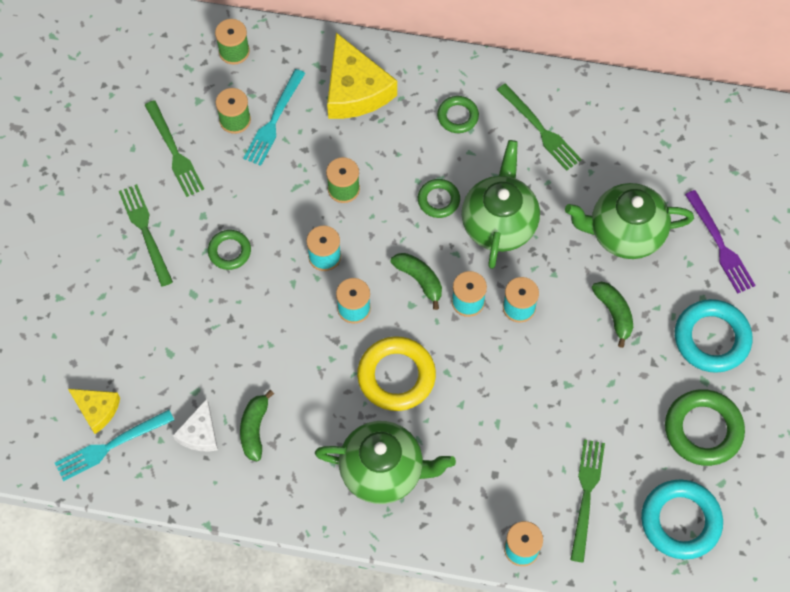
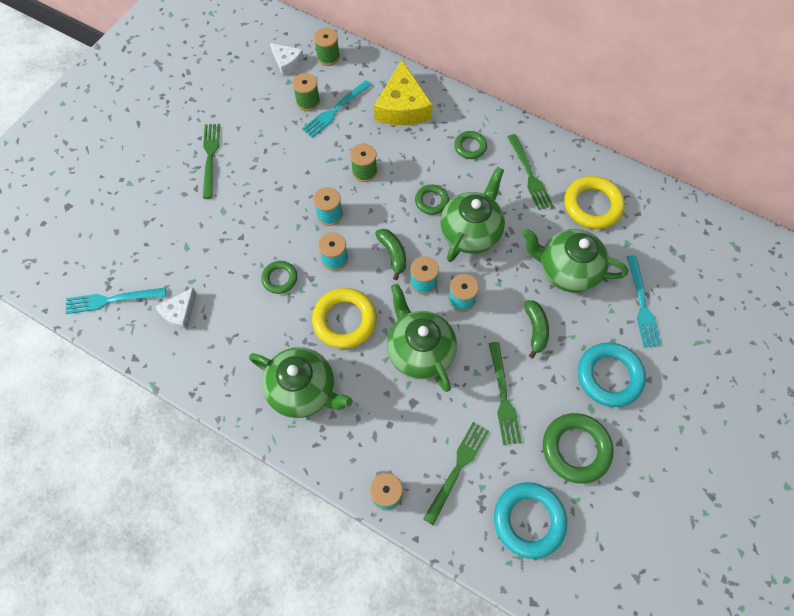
camera: 20 degrees right, 0 degrees up
(97, 410) = (115, 270): yellow cheese -> none
(174, 151) = (256, 110): green fork -> green fork (503, 396)
(184, 75) = (287, 62): none -> white cheese
(229, 251) = (262, 189): green ring -> green ring (280, 278)
(254, 429) = (221, 323): green banana -> none
(495, 382) = (419, 351): none -> green teapot
(626, 145) = (592, 205): none -> yellow ring
(719, 245) = (642, 304): purple fork -> turquoise fork

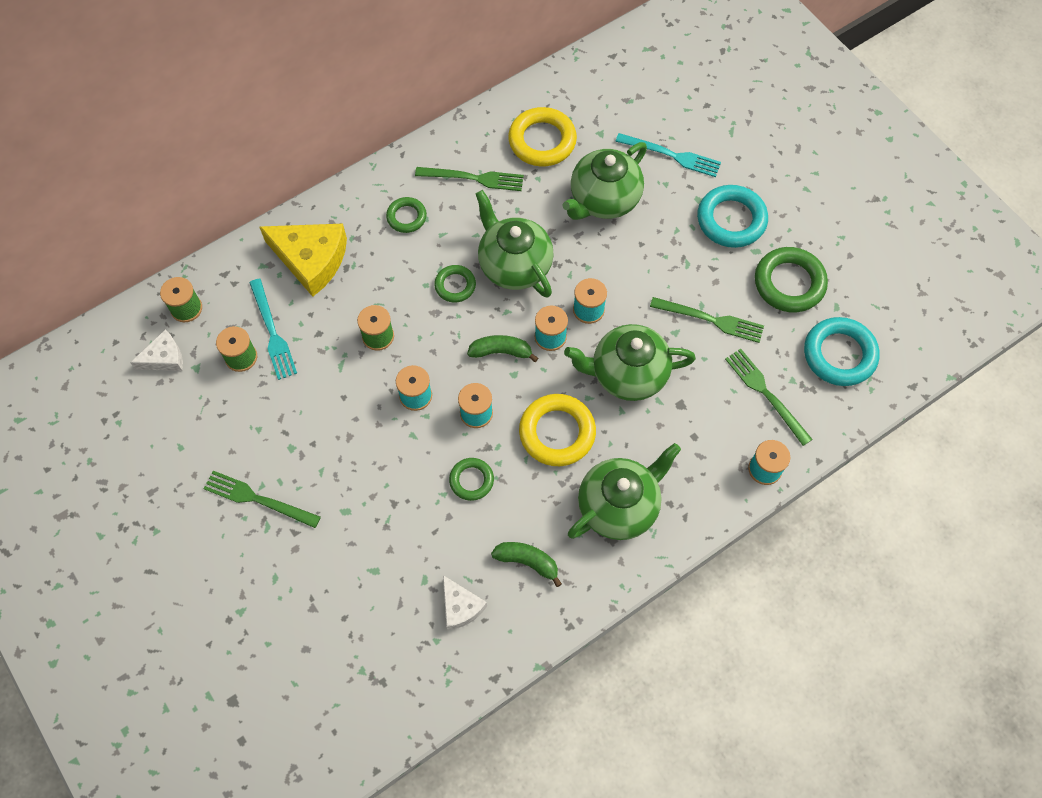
camera: 65 degrees left, 0 degrees up
(112, 300) = (403, 681): turquoise fork -> none
(535, 329) = (654, 258): green banana -> green banana (527, 562)

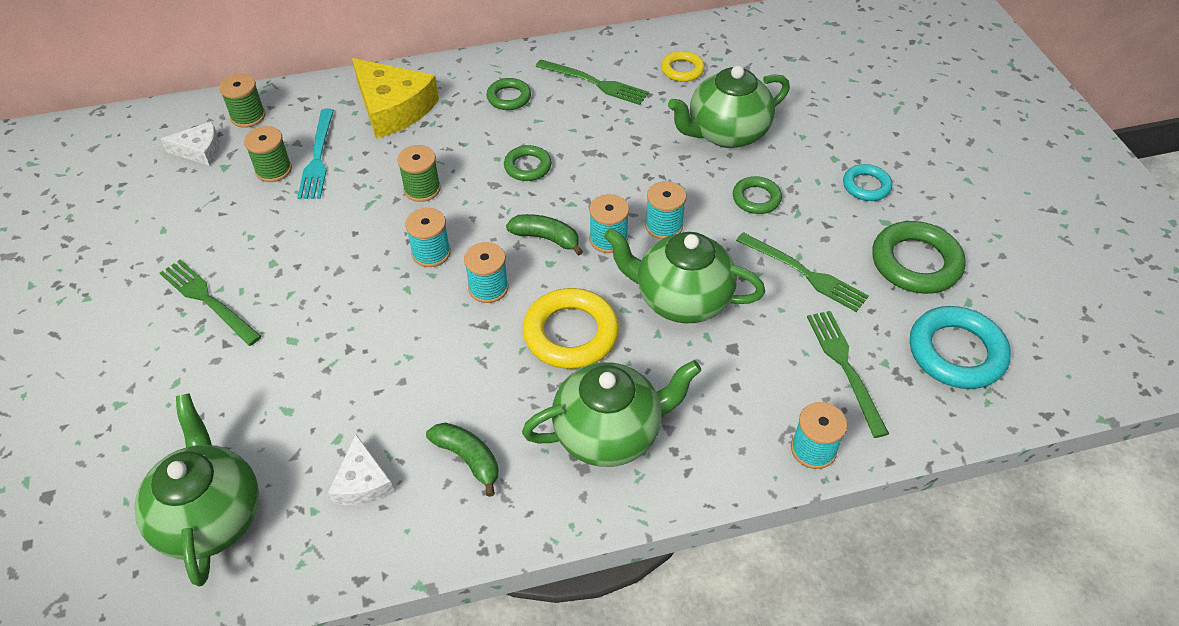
camera: 20 degrees right, 15 degrees down
(471, 480) = (447, 352): green ring -> green ring (756, 198)
(514, 265) = (600, 165): green teapot -> green teapot (210, 516)
(542, 141) = (682, 70): yellow ring -> yellow ring, size x0.57
(671, 155) = (819, 113): turquoise fork -> none
(731, 220) = (866, 186): turquoise ring -> turquoise ring, size x0.57

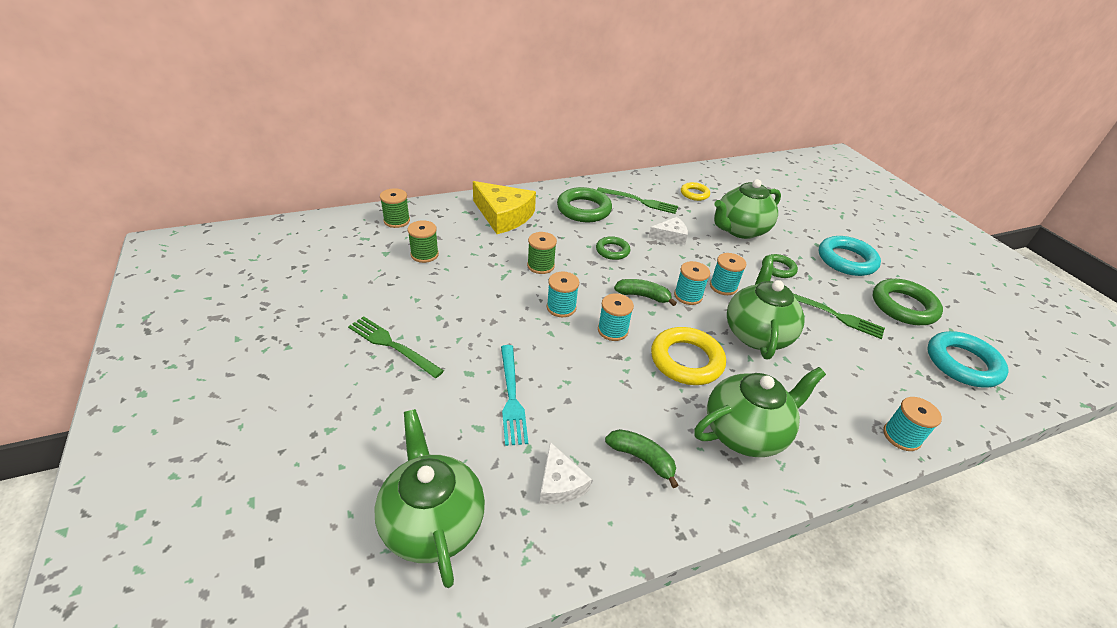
camera: 10 degrees left, 10 degrees down
(200, 150) = (364, 242): white cheese -> white cheese (670, 236)
(318, 157) = (456, 246): turquoise fork -> turquoise fork (511, 396)
(509, 97) = (584, 209): green ring -> green ring, size x1.74
(681, 299) = (756, 334): green teapot -> green teapot turned 90 degrees clockwise
(845, 367) = (893, 376): green fork -> none
(866, 186) = (846, 260): turquoise ring -> turquoise ring, size x1.74

